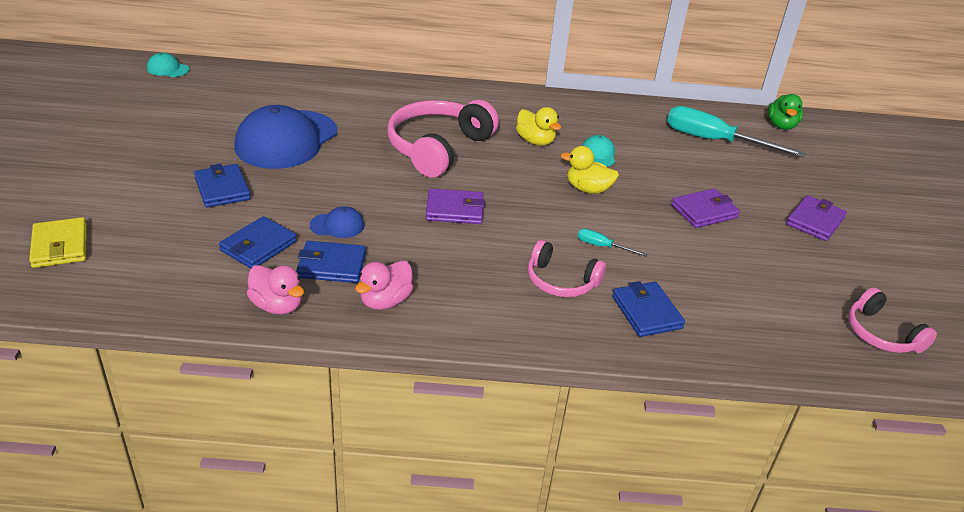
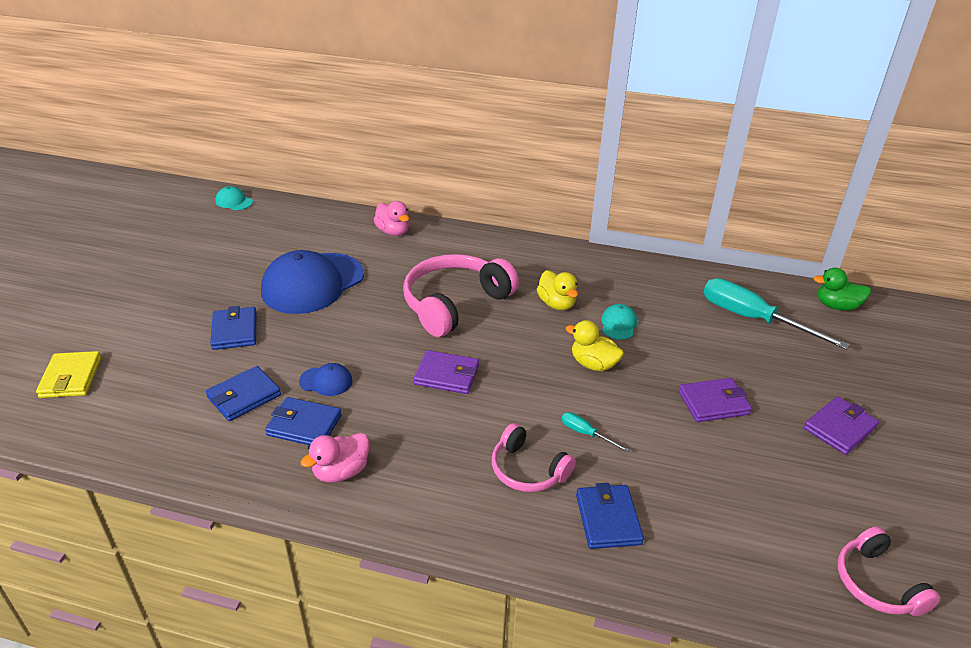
camera: 15 degrees right, 0 degrees up
(277, 306) = (237, 464): pink duck -> pink duck (393, 232)
(781, 126) = (836, 306): green duck -> green duck turned 75 degrees clockwise

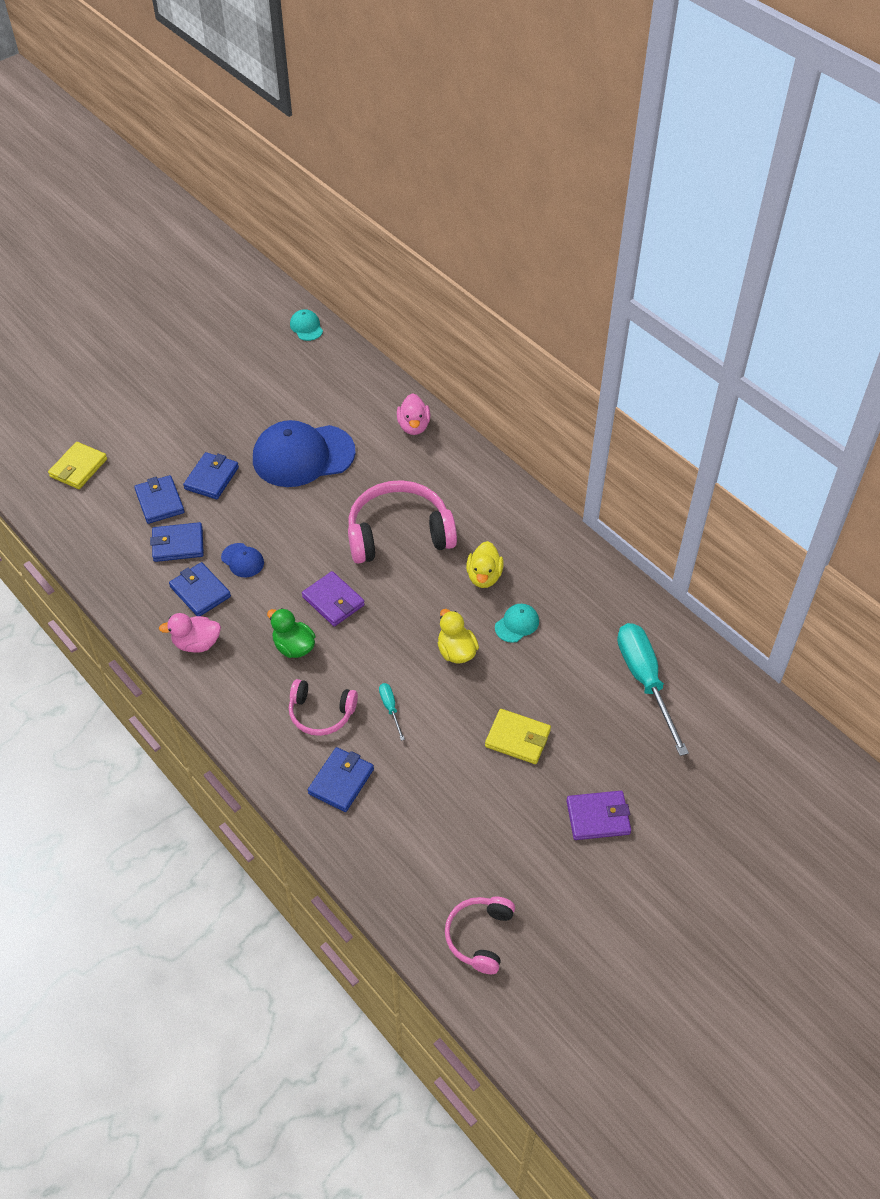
camera: 35 degrees right, 15 degrees up
(193, 370) = (160, 502): none -> blue wallet
(527, 470) = (321, 713): pink headphones -> pink headphones turned 60 degrees counterclockwise
(713, 403) = (517, 738): purple wallet -> yellow wallet
(836, 306) = (744, 710): green duck -> green duck (294, 647)

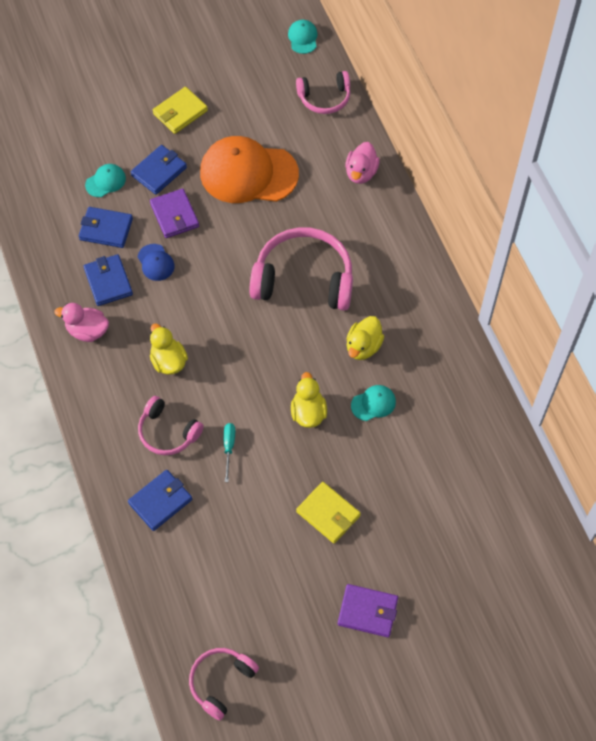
camera: 20 degrees right, 10 degrees up
(78, 468) = (48, 126): yellow wallet -> yellow wallet (180, 112)
(160, 502) = (105, 181): blue wallet -> turquoise cap
(294, 647) = (168, 361): green duck -> yellow duck
(303, 456) = (248, 173): blue cap -> orange cap
(333, 601) = (219, 328): purple wallet -> purple wallet (174, 215)
(350, 372) = (324, 98): none -> pink headphones
(645, 681) = (466, 498): turquoise screwdriver -> none

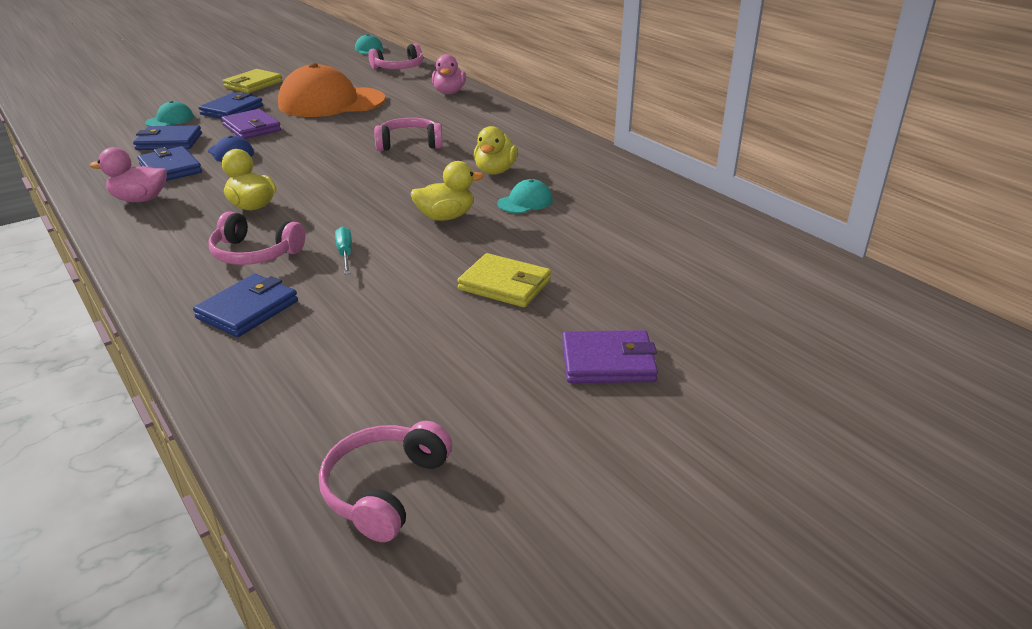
camera: 15 degrees left, 30 degrees down
(303, 279) = (409, 144): pink headphones -> pink headphones, size x0.57
(308, 412) = (445, 217): yellow duck -> yellow duck turned 90 degrees clockwise

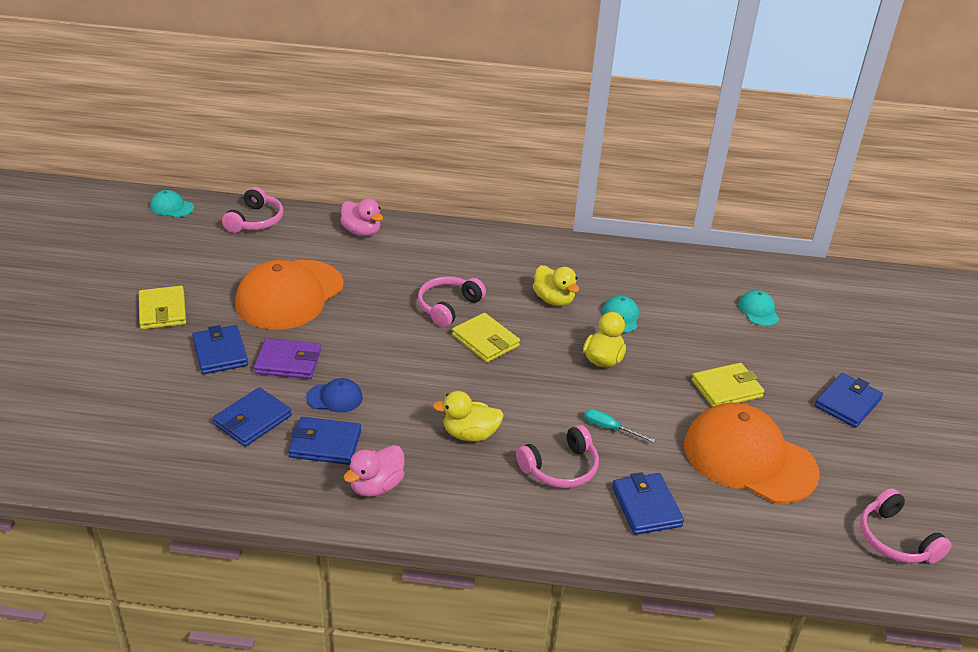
camera: 50 degrees left, 5 degrees up
(170, 120) = (188, 397): turquoise cap -> turquoise cap (758, 311)
(388, 169) = (485, 341): none -> yellow wallet
(404, 336) = (749, 458): none -> orange cap
(608, 362) = (847, 403): purple wallet -> blue wallet

